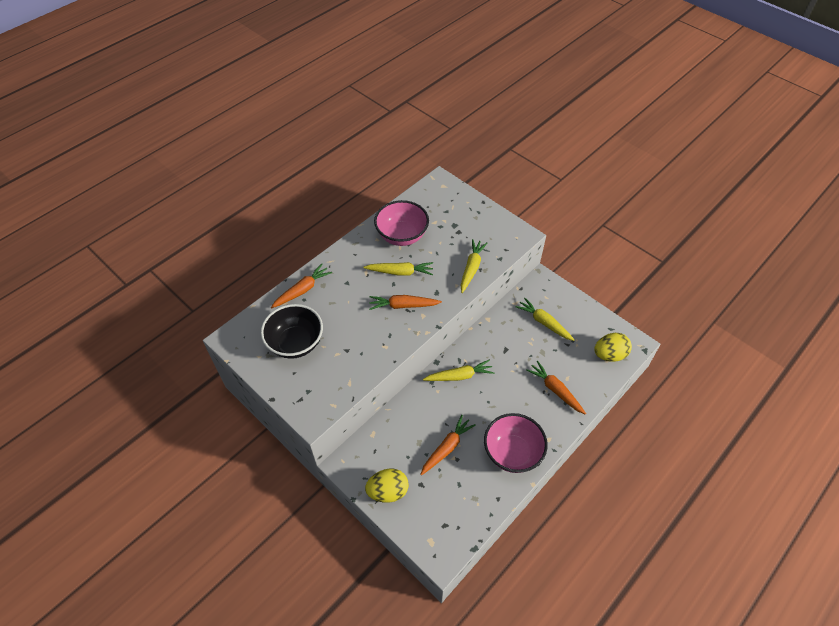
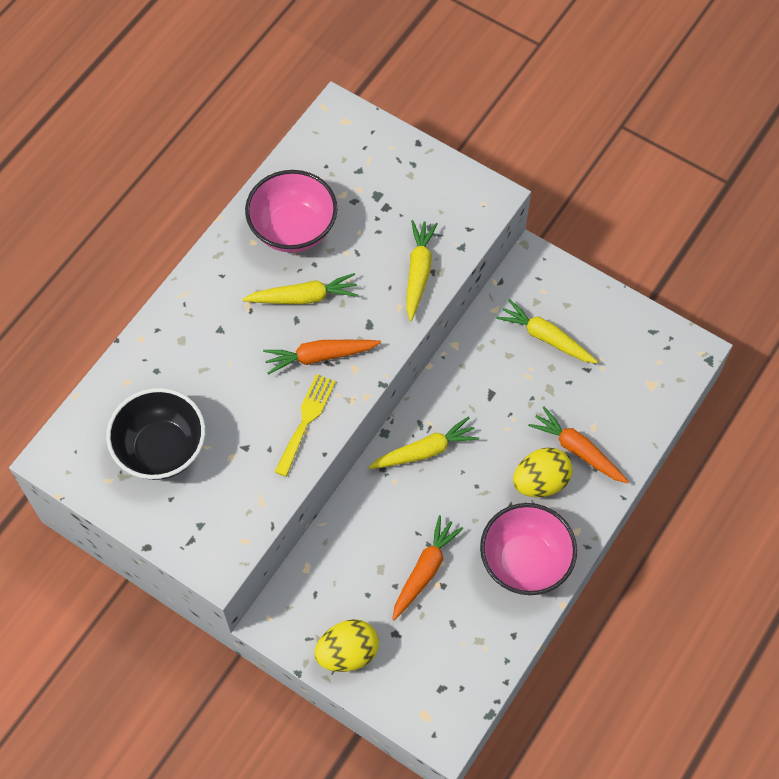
camera: 10 degrees left, 10 degrees up
(302, 290) = (150, 355): orange carrot -> none
(387, 340) = (306, 420): none -> yellow fork
(609, 355) = (655, 377): yellow egg -> yellow egg (540, 482)

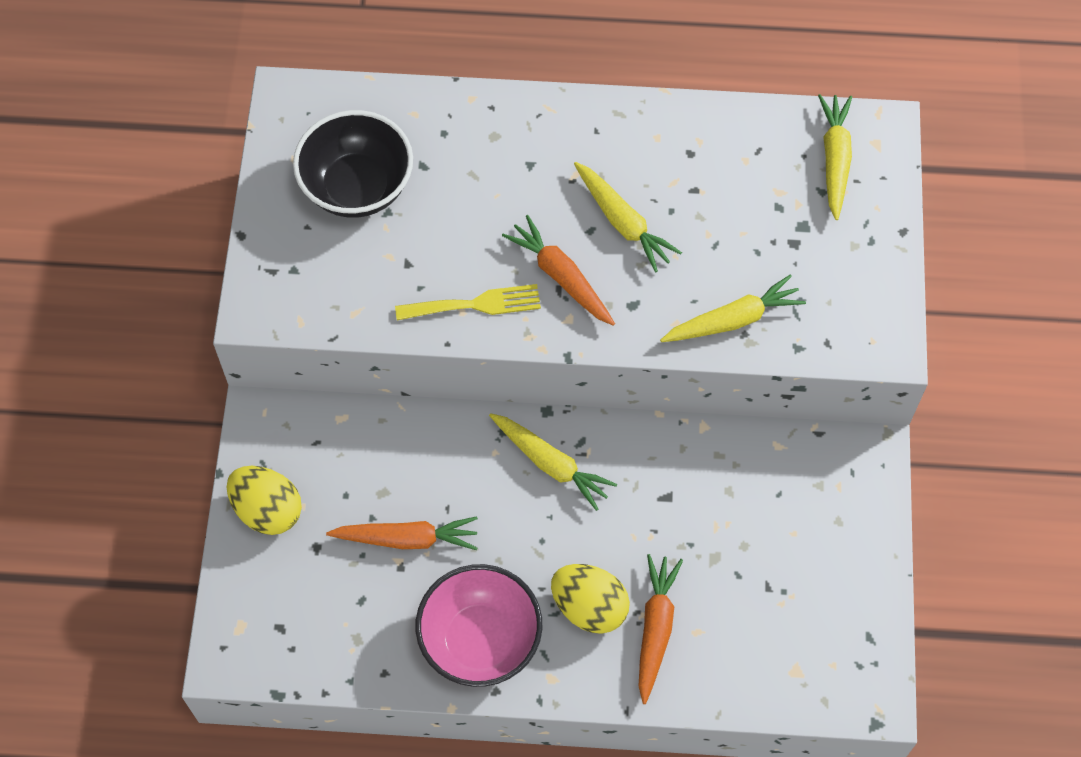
camera: 60 degrees right, 0 degrees up
(293, 229) = (700, 167): pink bowl -> none
(546, 337) = (779, 520): yellow carrot -> yellow carrot (834, 159)

